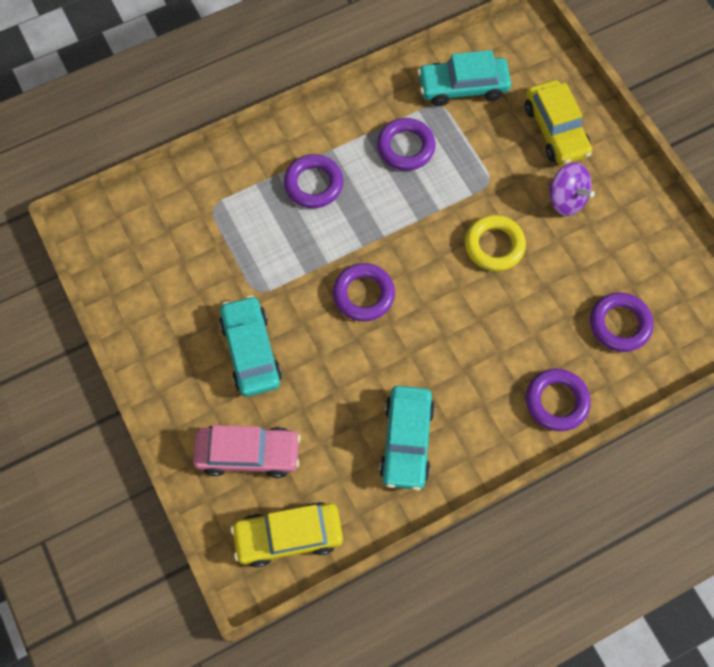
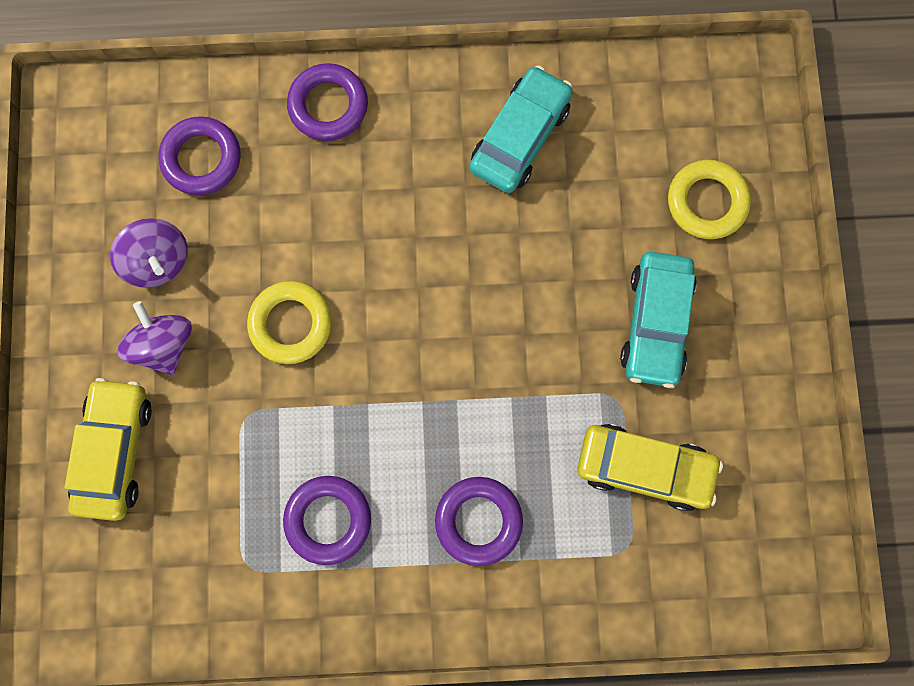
camera: 155 degrees left, 10 degrees up
(248, 454) = (706, 202): pink car -> yellow ring
(288, 536) = (696, 95): yellow car -> yellow car (644, 468)
(363, 294) = (486, 333): purple ring -> none
(463, 87) = (199, 580): turquoise car -> none
(603, 246) = (158, 261): none -> purple spinning top

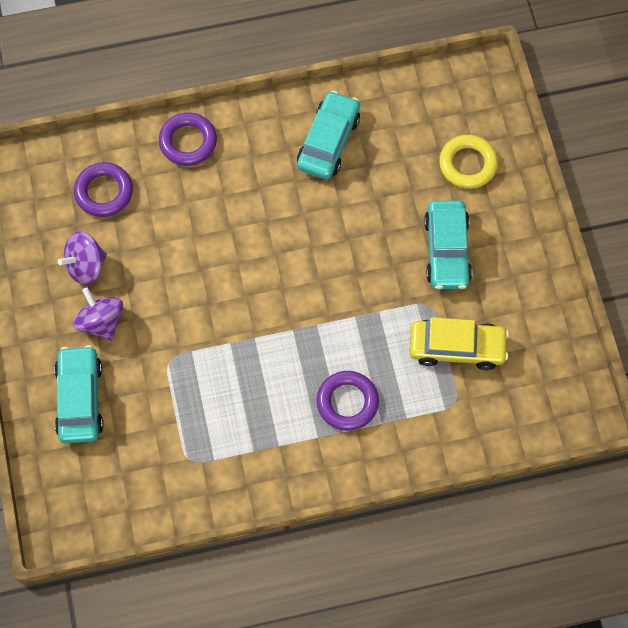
camera: 10 degrees left, 10 degrees down
(115, 451) = (80, 399): yellow car -> turquoise car
(158, 261) = (86, 266): purple spinning top -> purple spinning top turned 105 degrees clockwise
(291, 324) = (189, 293): yellow ring -> none
(328, 520) = (241, 419): purple ring -> none

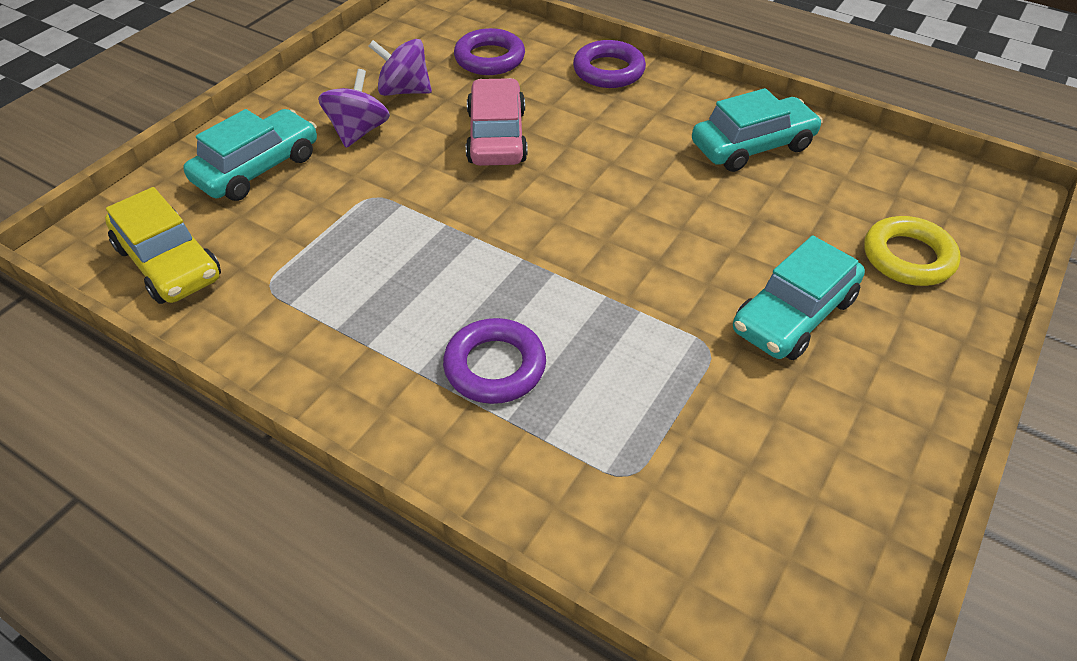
camera: 45 degrees right, 20 degrees down
(184, 256) = (496, 136): none -> pink car
(457, 348) = (699, 418): yellow car -> yellow car (169, 263)

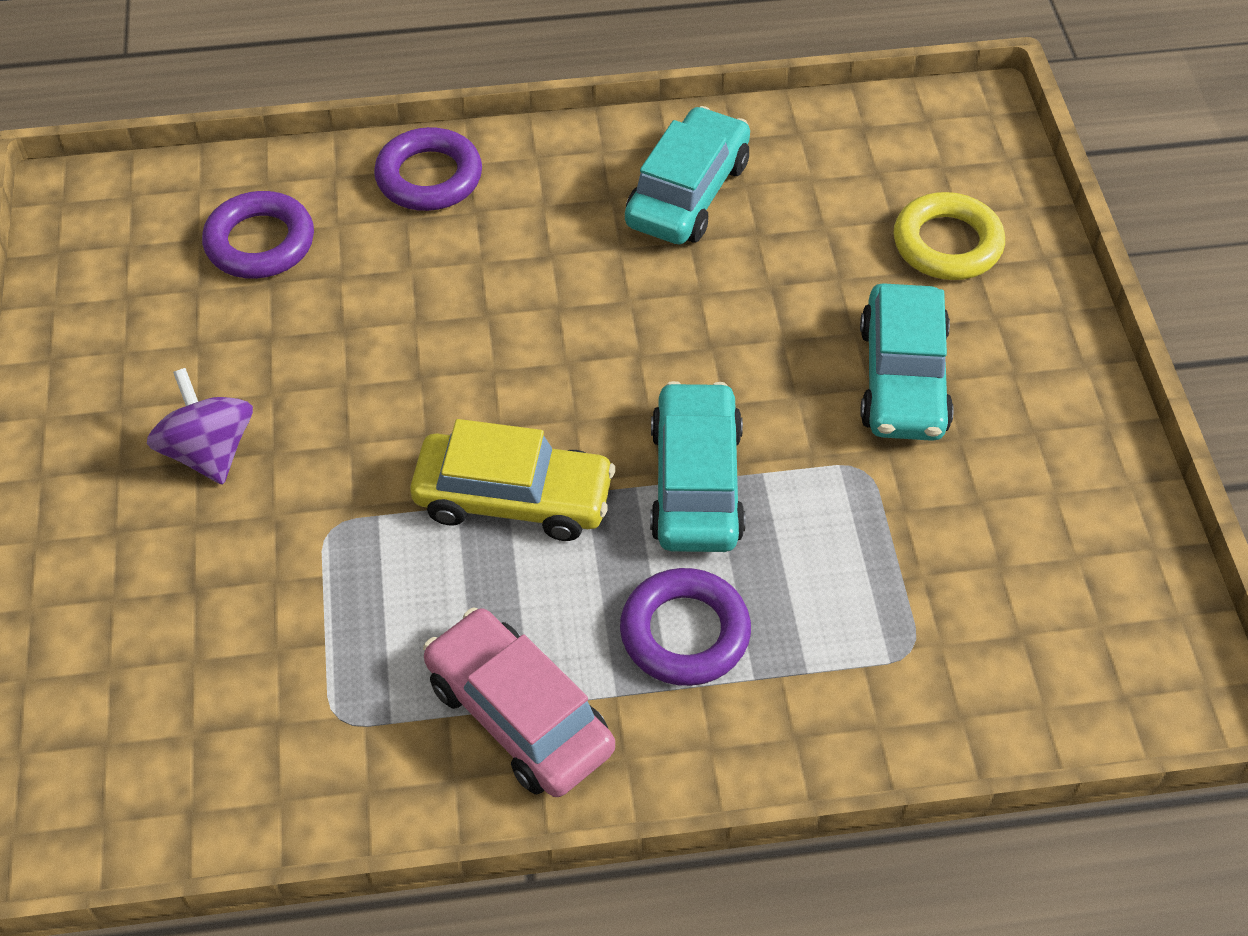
camera: 40 degrees left, 5 degrees up
(169, 263) = (179, 778): yellow car -> yellow car (513, 498)
(257, 168) = (136, 585): turquoise car -> turquoise car (696, 483)
(404, 91) = (200, 357): purple spinning top -> none
(496, 136) = (391, 353): pink car -> pink car (519, 715)

